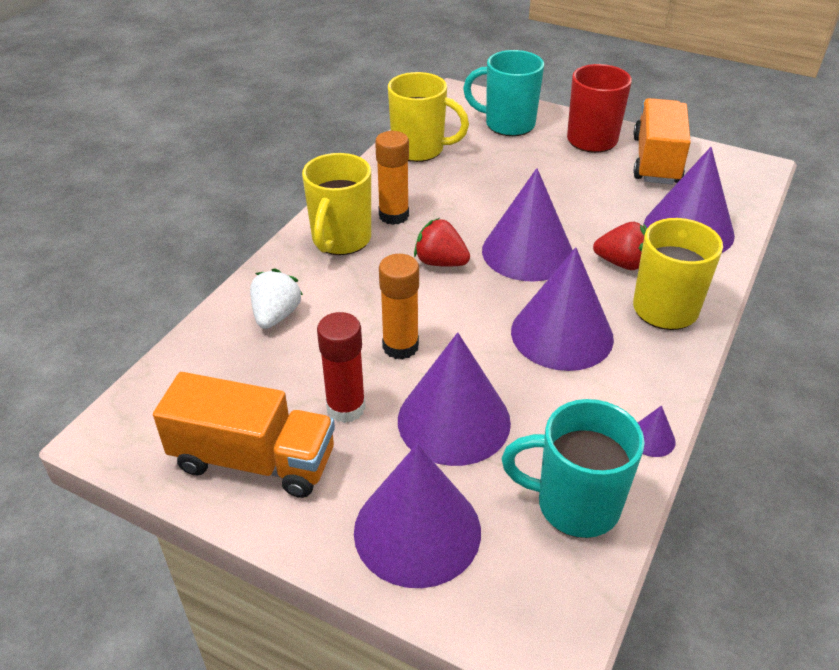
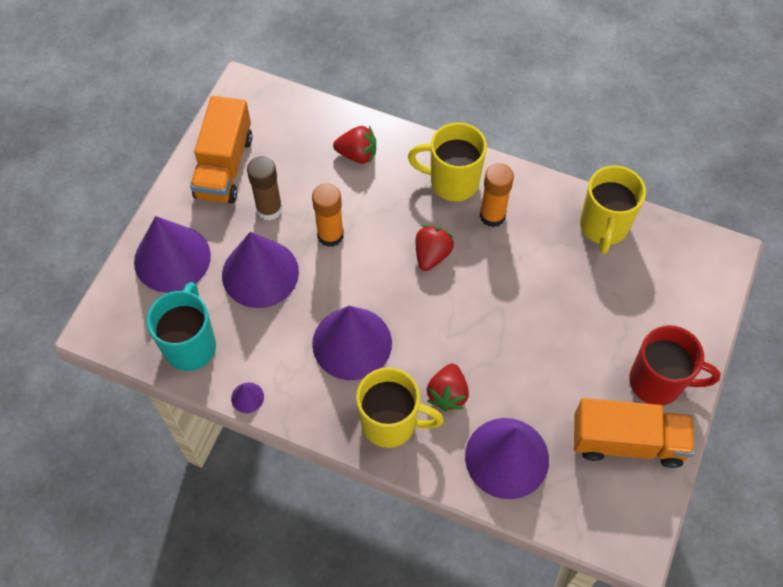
camera: 85 degrees right, 20 degrees up
(276, 316) = (357, 154): white strawberry -> red strawberry
(346, 408) = (269, 209): red glue stick -> brown glue stick
(508, 124) = (670, 302): turquoise mug -> none
(527, 252) = (454, 319): purple cone -> none

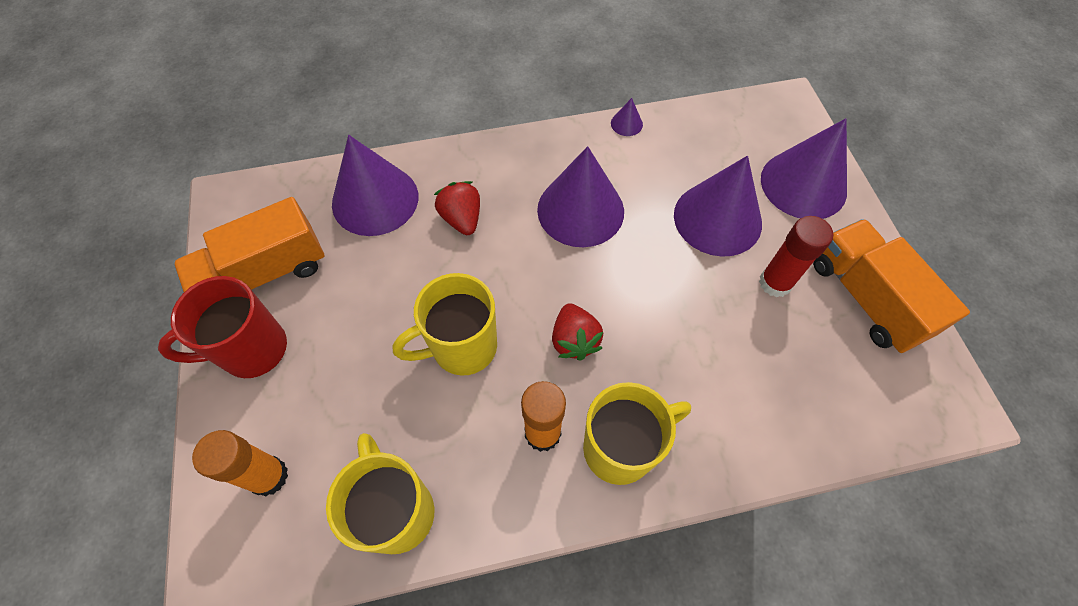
camera: 145 degrees right, 0 degrees up
(191, 345) = (709, 132): turquoise mug -> none
(269, 209) = (775, 283): brown glue stick -> red glue stick
(330, 235) = (692, 295): orange glue stick -> orange glue stick (269, 476)
(357, 154) = (755, 409): red strawberry -> none
(391, 423) = (494, 170): yellow mug -> yellow mug (462, 347)

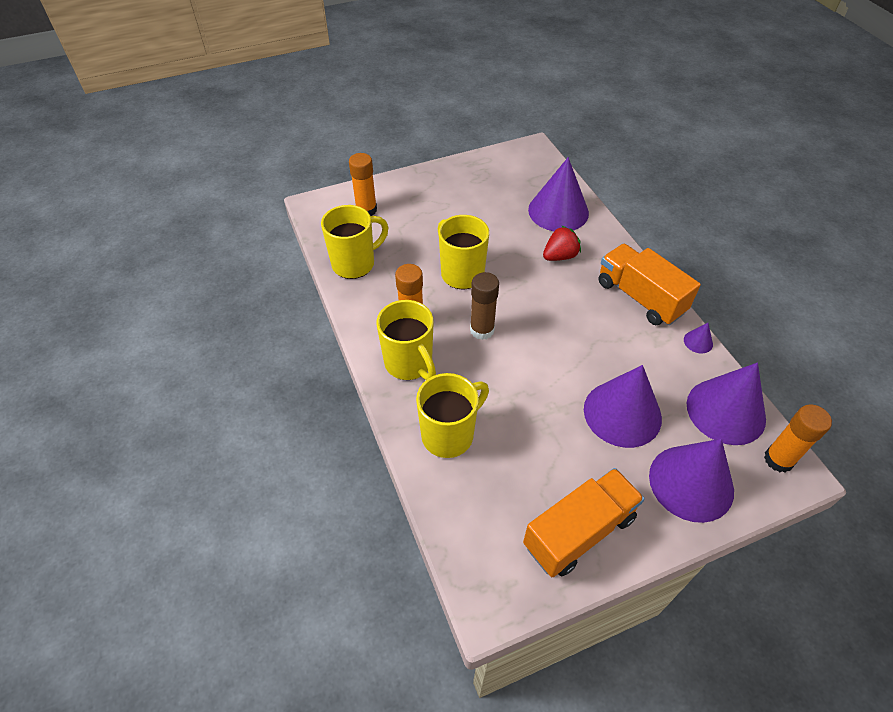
camera: 80 degrees right, 10 degrees down
(252, 350) = (436, 185): red mug -> none
(264, 274) = (486, 177): orange truck -> orange truck (640, 297)
(574, 340) = (482, 330): red strawberry -> brown glue stick
(580, 210) = (594, 321): purple cone -> purple cone (725, 411)
(742, 412) = (449, 435): none -> yellow mug
(775, 283) = (571, 457): red glue stick -> none
(776, 110) = (778, 459): none -> orange glue stick

